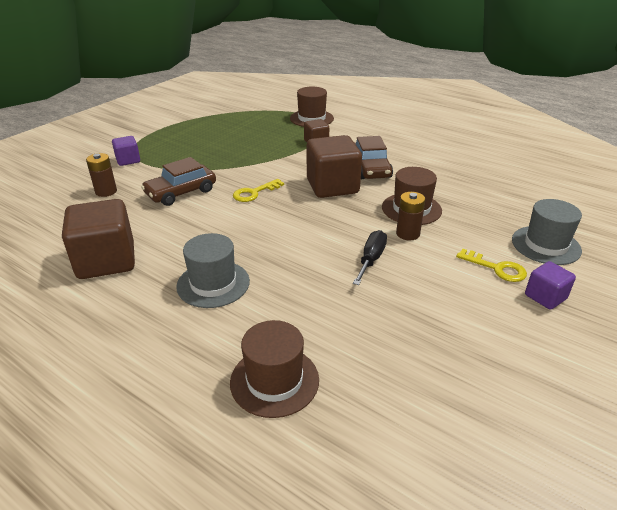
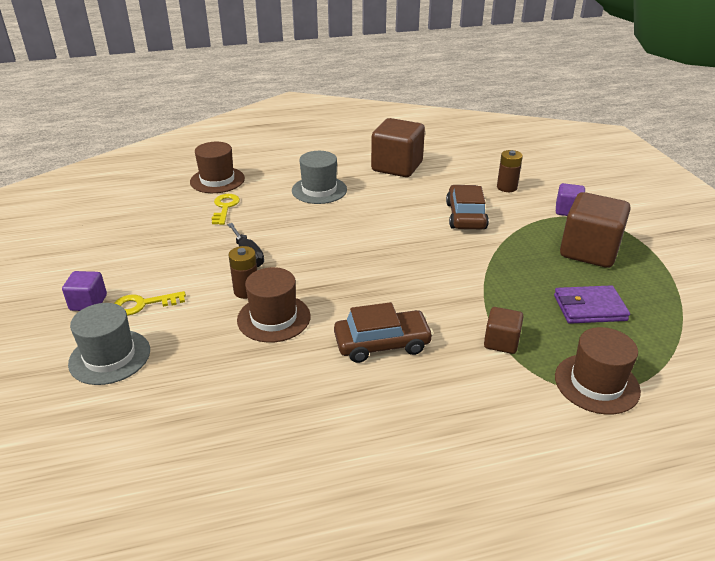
camera: 130 degrees right, 0 degrees up
(250, 131) = (589, 308): none -> purple wallet
(254, 193) = (420, 248): yellow key -> yellow key (225, 207)
(332, 186) = (377, 295): brown cube -> brown cube (589, 251)
(371, 168) = (382, 343): brown car -> brown car turned 135 degrees clockwise

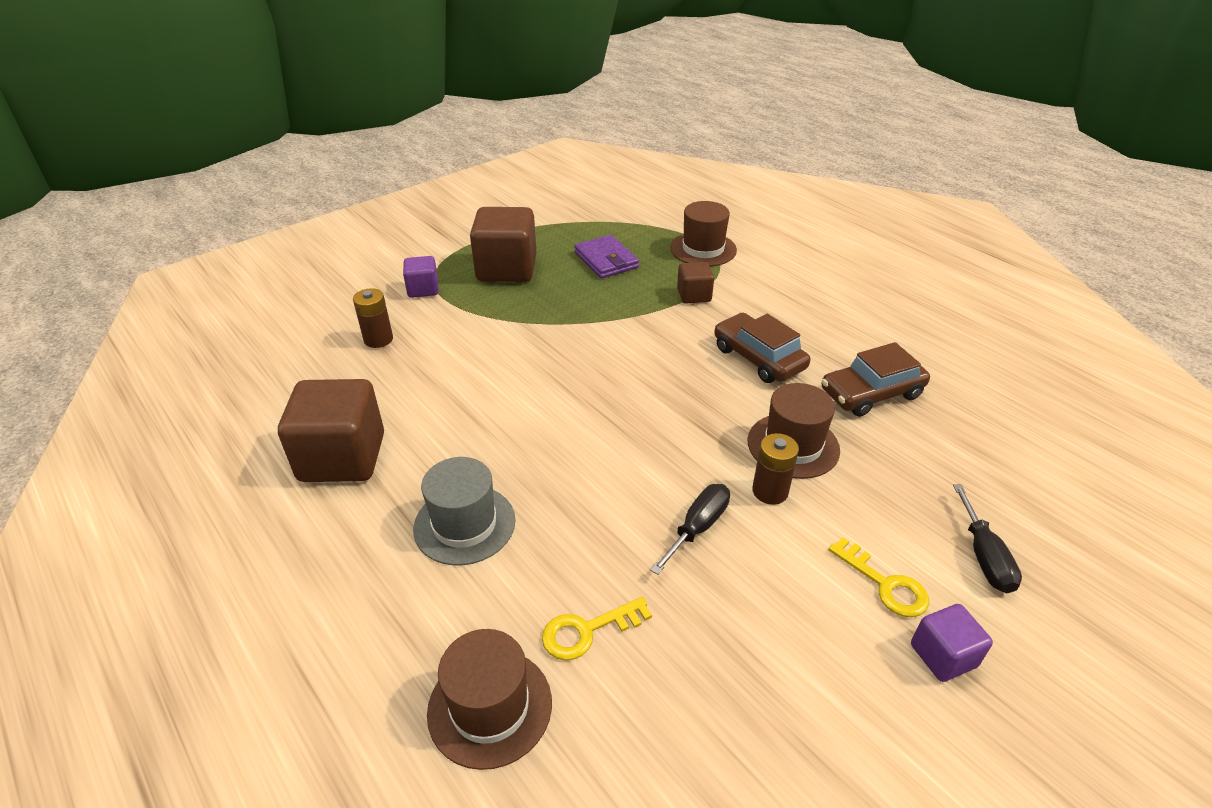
camera: 115 degrees left, 5 degrees up
(110, 357) = (984, 556): grey hat -> black screwdriver
(465, 216) = (474, 357): brown car -> brown car (871, 393)

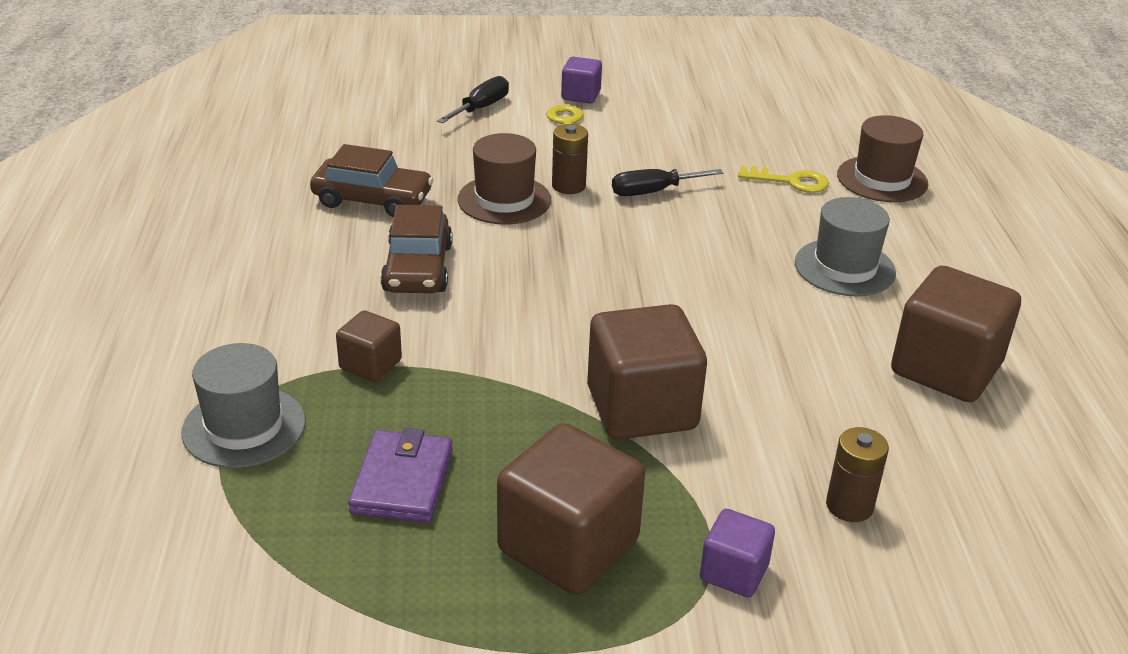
camera: 145 degrees left, 5 degrees down
(528, 338) = (641, 408): none -> brown cube
(703, 249) = (244, 427): brown hat -> grey hat

